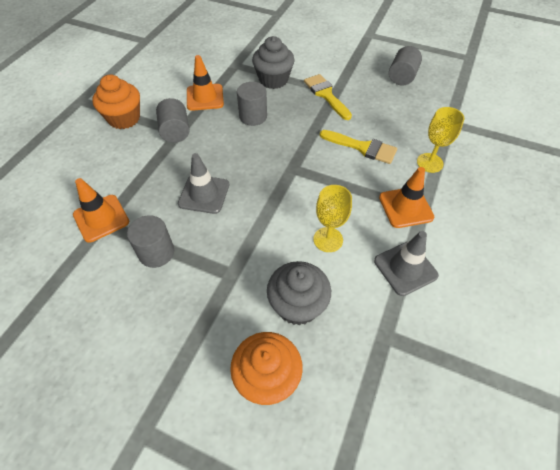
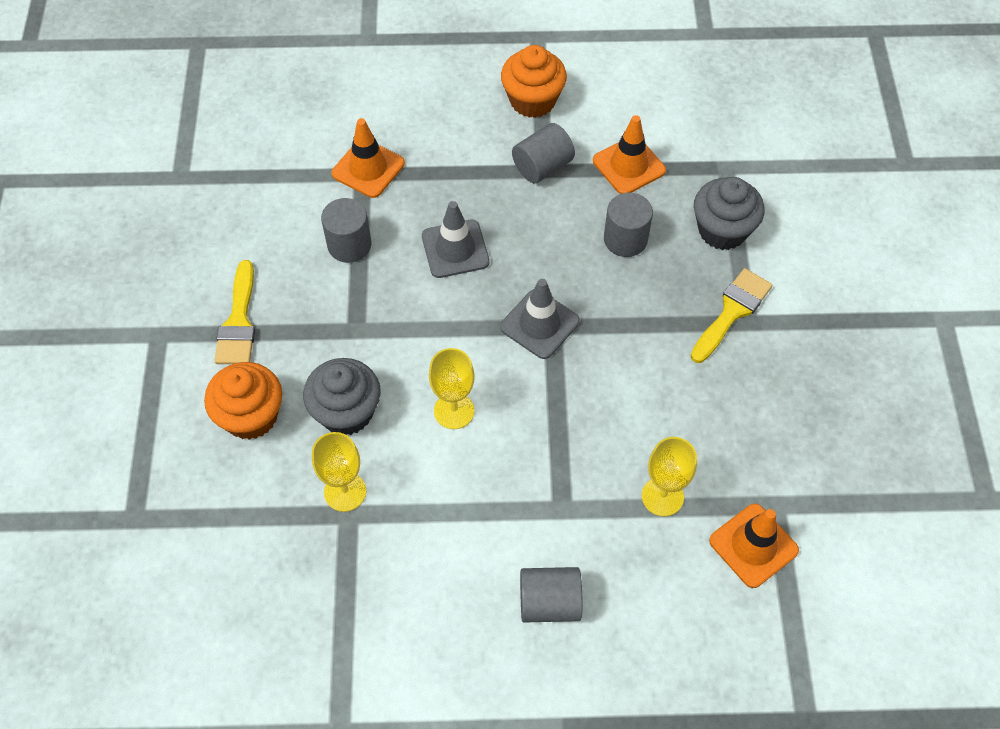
camera: 65 degrees right, 5 degrees up
(362, 147) = (643, 398): yellow brush -> yellow brush (239, 322)
(365, 330) = (345, 492): none -> yellow goblet
(402, 77) = (851, 404): grey cylinder -> grey cylinder (549, 603)
(405, 207) = (555, 486): orange traffic cone -> orange traffic cone (753, 545)
(405, 268) = (452, 512): grey traffic cone -> grey traffic cone (539, 324)

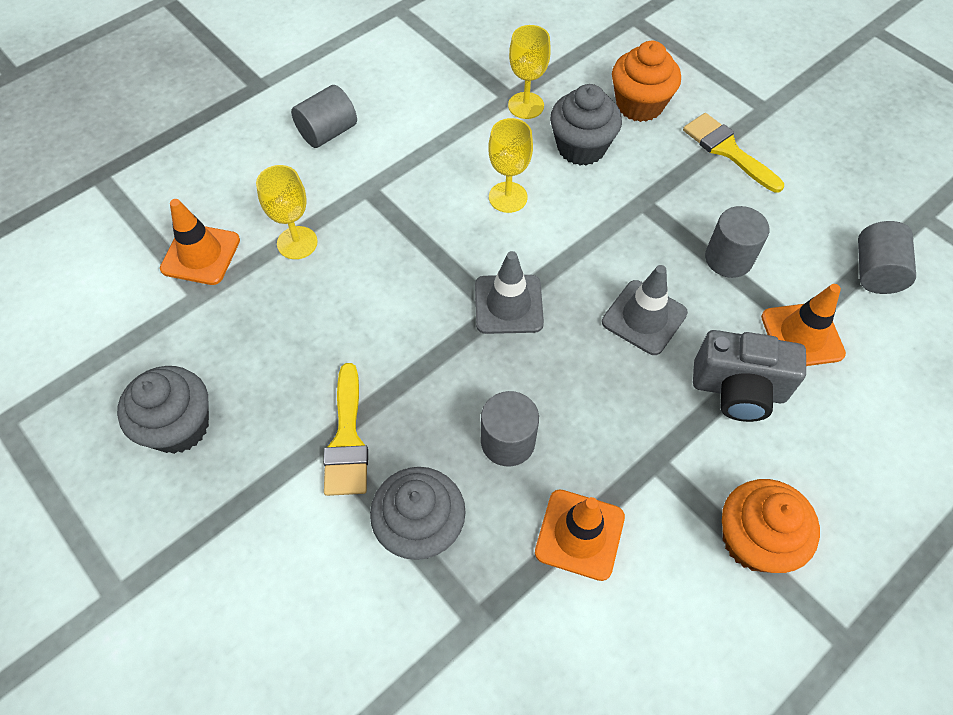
camera: 140 degrees right, 0 degrees up
(448, 169) = (738, 390): none -> grey camera
(542, 166) = (660, 463): grey cylinder -> grey cylinder (875, 272)
(848, 402) = (179, 426): none -> grey cupcake

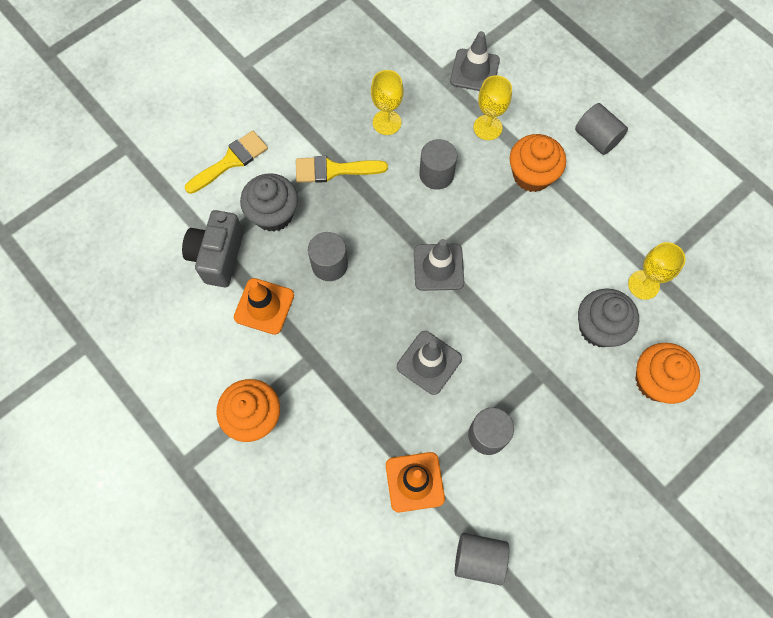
camera: 90 degrees right, 10 degrees up
(179, 426) = (345, 78): grey cupcake -> none
(201, 254) = (474, 71): orange traffic cone -> grey traffic cone
(366, 304) = (436, 174): none -> grey cylinder
(375, 198) = (532, 175): none -> orange cupcake
(508, 197) = (540, 268): yellow goblet -> yellow goblet (387, 122)
(727, 150) = (608, 452): yellow brush -> yellow brush (231, 161)
(738, 390) = (367, 424): grey camera -> grey camera (218, 256)

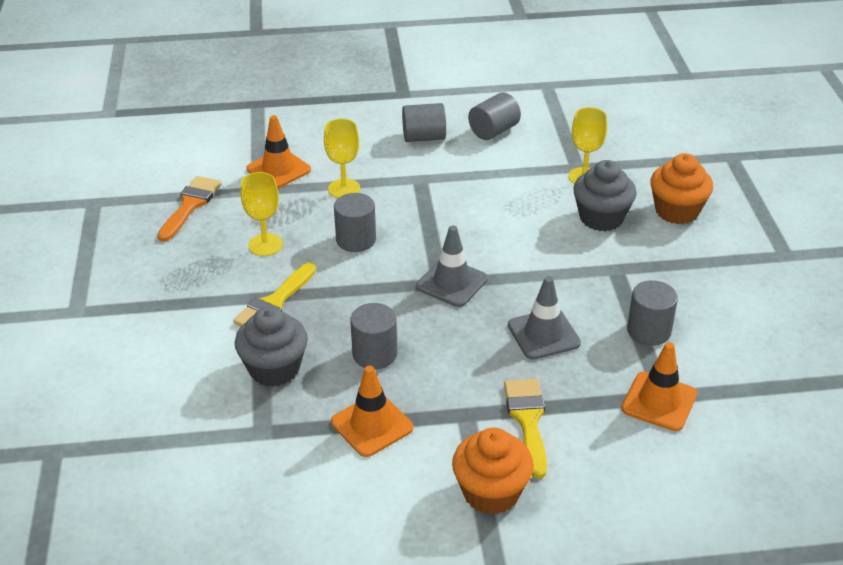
camera: 55 degrees left, 30 degrees down
(218, 256) = (276, 435): grey camera -> none
(231, 161) = (176, 372): yellow brush -> yellow brush (527, 420)
(391, 47) = (190, 205): none -> orange brush
(474, 71) = (278, 169): grey traffic cone -> orange traffic cone
(479, 559) = (768, 394): grey cylinder -> grey cylinder (493, 131)
(532, 175) = (419, 186): orange cupcake -> none

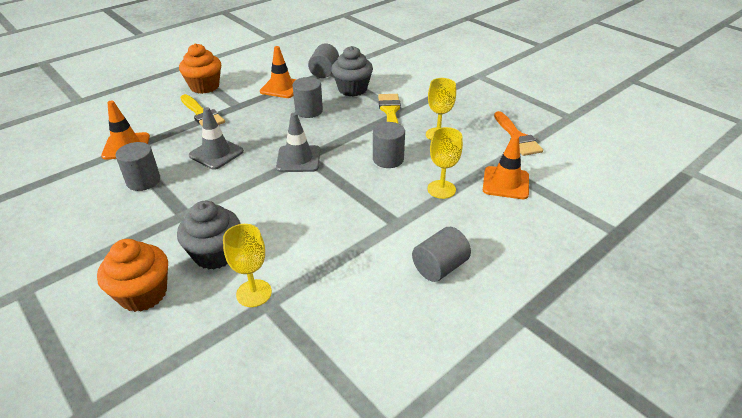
camera: 145 degrees right, 0 degrees up
(493, 131) = (384, 310): grey cylinder -> grey cylinder (324, 72)

